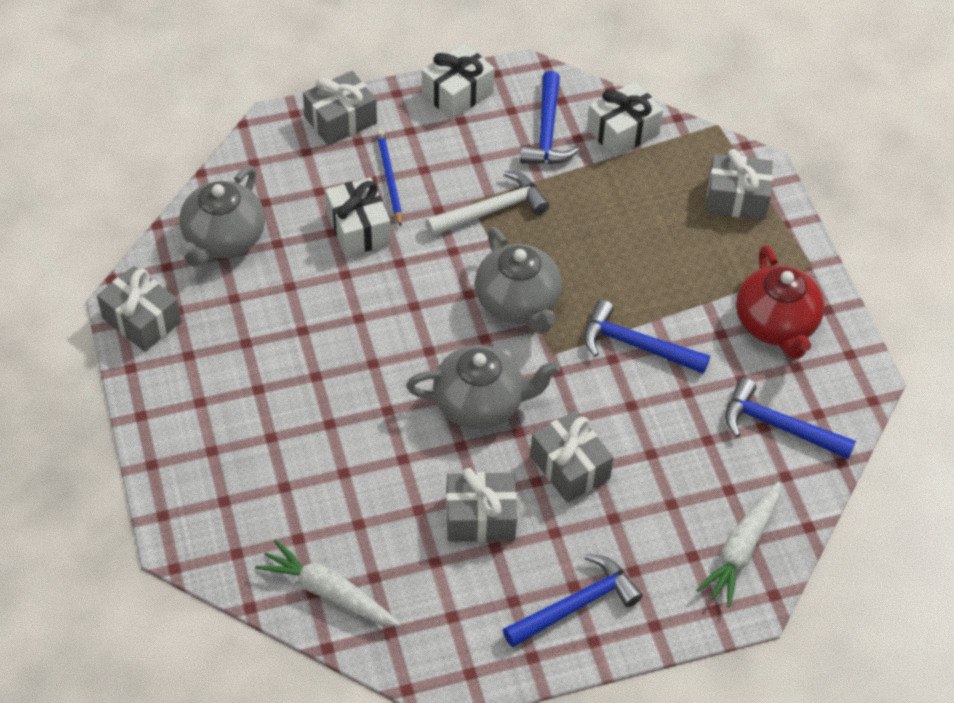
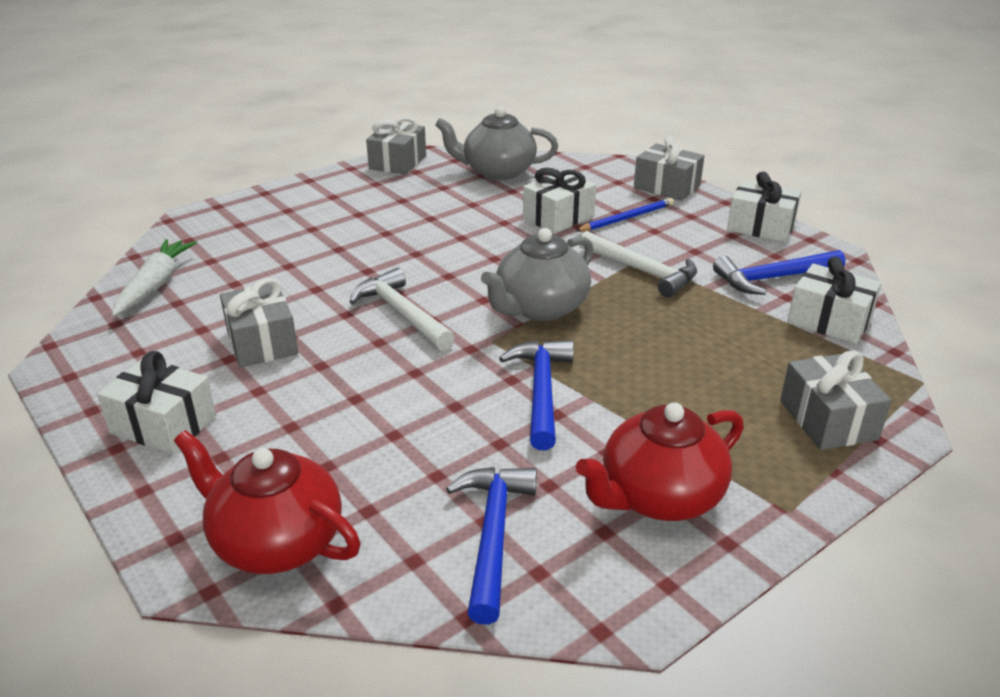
camera: 70 degrees right, 20 degrees down
(480, 404) = (401, 314): grey teapot -> white hammer
(570, 467) = (348, 382): grey gift -> none
(576, 605) = (163, 424): blue hammer -> white gift
(741, 549) = (276, 542): white carrot -> red teapot

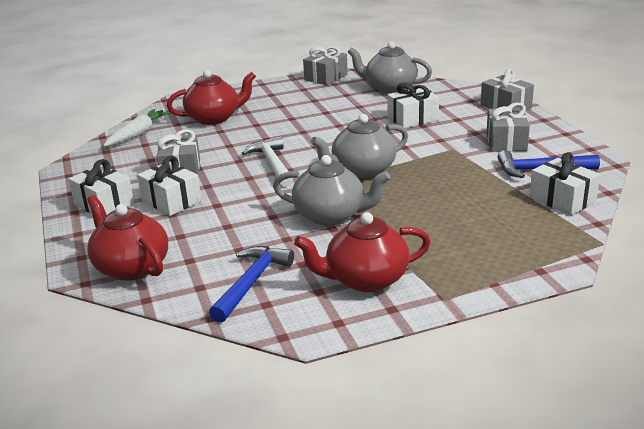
camera: 20 degrees right, 5 degrees down
(267, 244) = (214, 118): none -> red teapot
(541, 391) = (331, 215): blue hammer -> grey teapot
(627, 218) = (461, 123): blue pencil -> none
(642, 271) = (448, 156): white hammer -> none
(761, 227) = (558, 137): white gift -> white gift (171, 201)
(828, 420) = (512, 255): grey gift -> grey gift (506, 142)

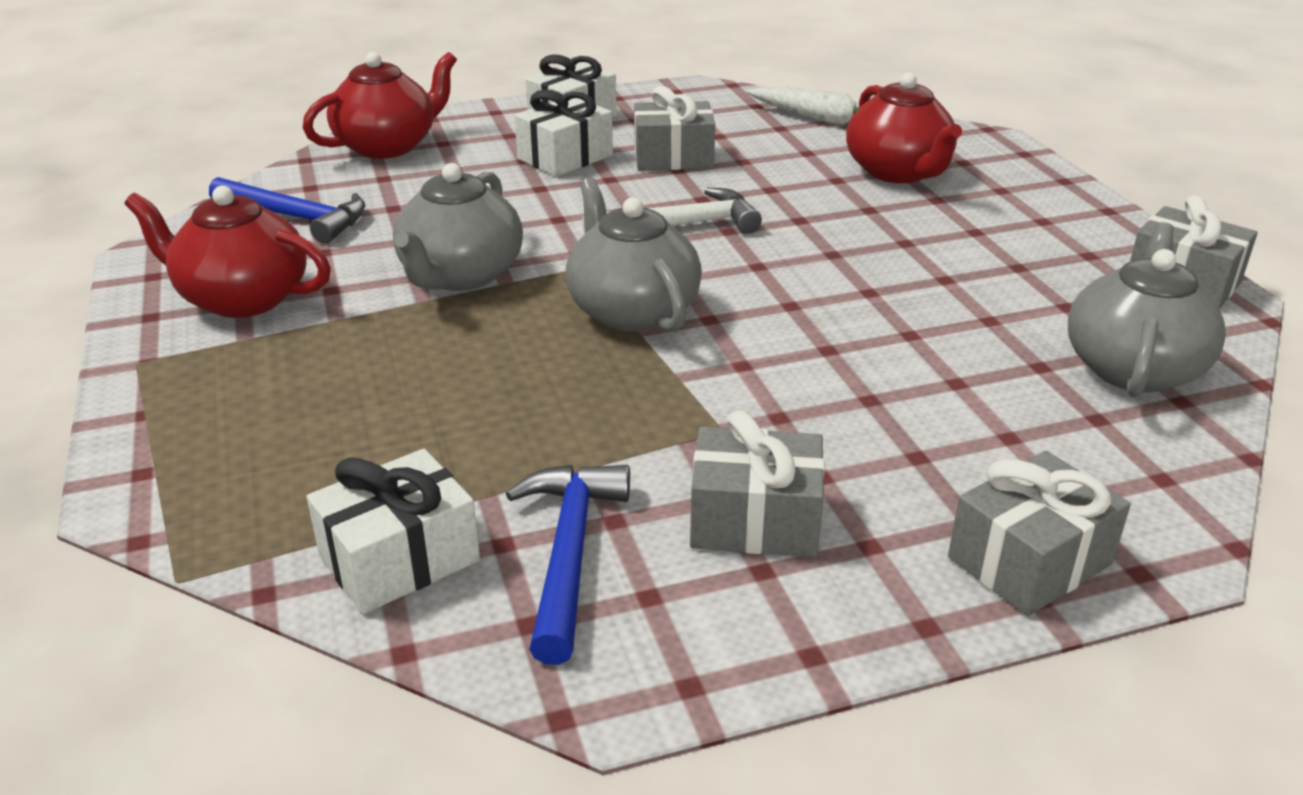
camera: 90 degrees right, 5 degrees up
(365, 279) = (242, 298): red teapot -> red teapot turned 60 degrees counterclockwise
(412, 119) = (912, 387): white gift -> none

